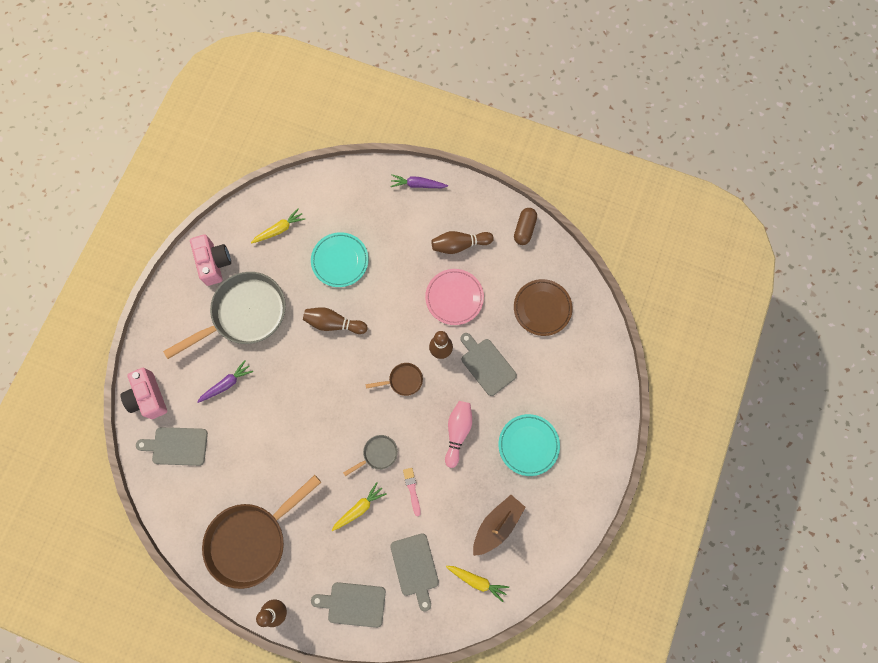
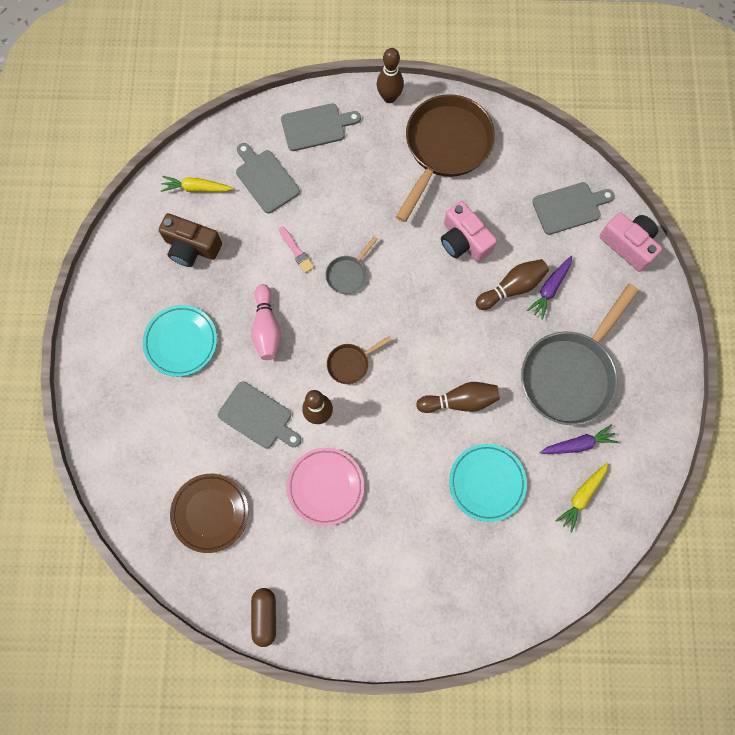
camera: 160 degrees right, 0 degrees up
(214, 263) = (639, 423): pink camera -> pink camera (463, 241)
(359, 508) = (346, 214): yellow carrot -> none
(418, 185) = (430, 629): purple carrot -> purple carrot (577, 444)
(459, 245) = (343, 561): brown bowling pin -> brown bowling pin (512, 288)
(497, 525) = (192, 247): brown boat -> brown camera

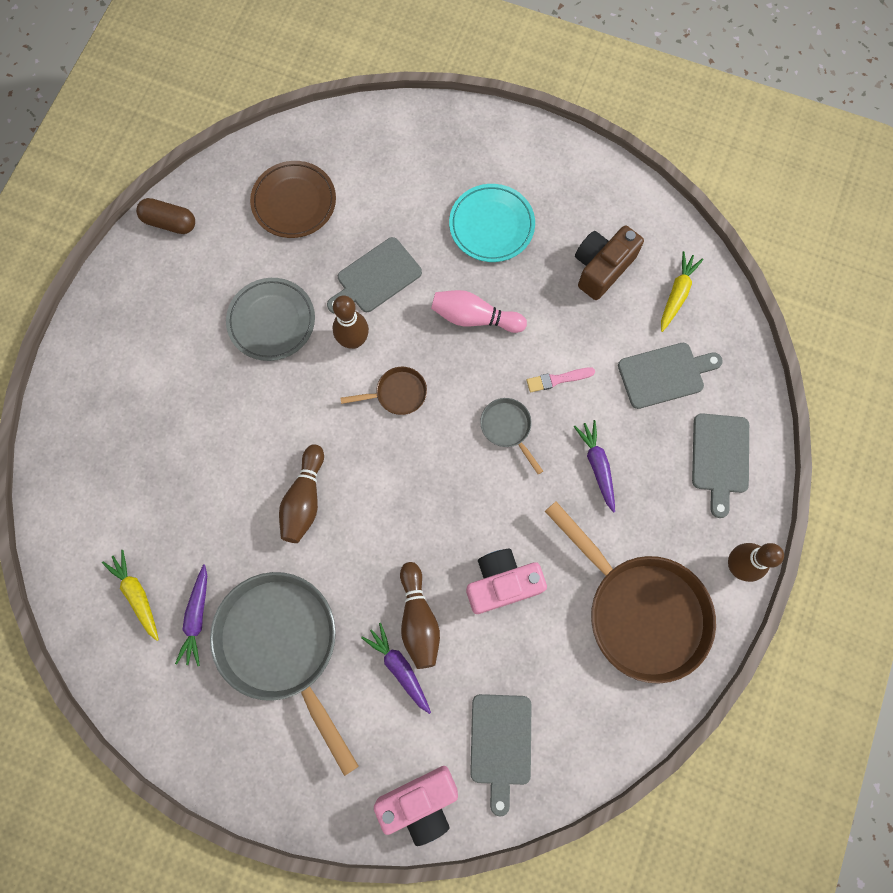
camera: 110 degrees right, 0 degrees up
(325, 486) = (271, 321): pink plate -> grey plate
(350, 363) = (397, 393): brown pan -> brown pan turned 90 degrees clockwise
(353, 204) = (597, 466): none -> purple carrot
(487, 483) = (200, 493): turquoise plate -> none

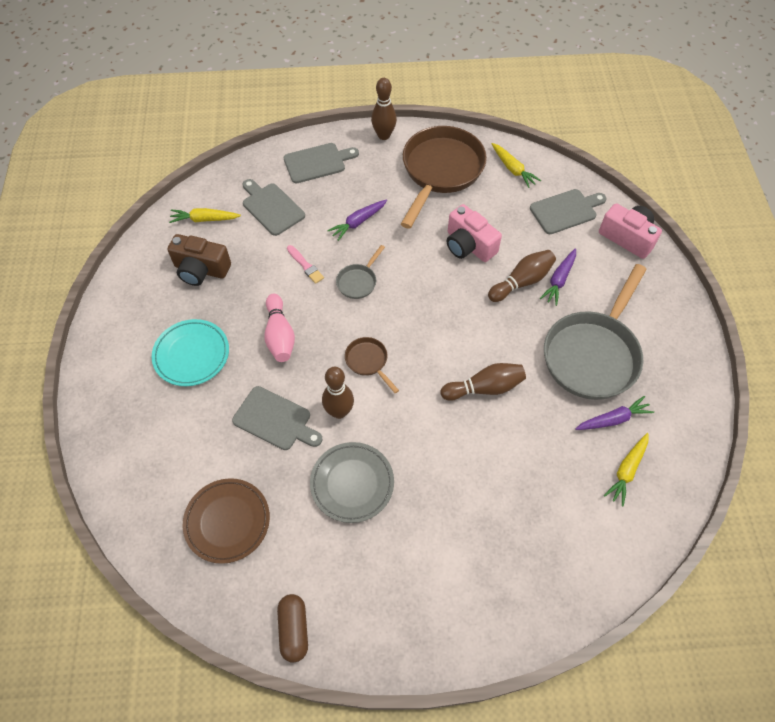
camera: 115 degrees left, 15 degrees down
(604, 713) = (513, 169): none -> yellow carrot

